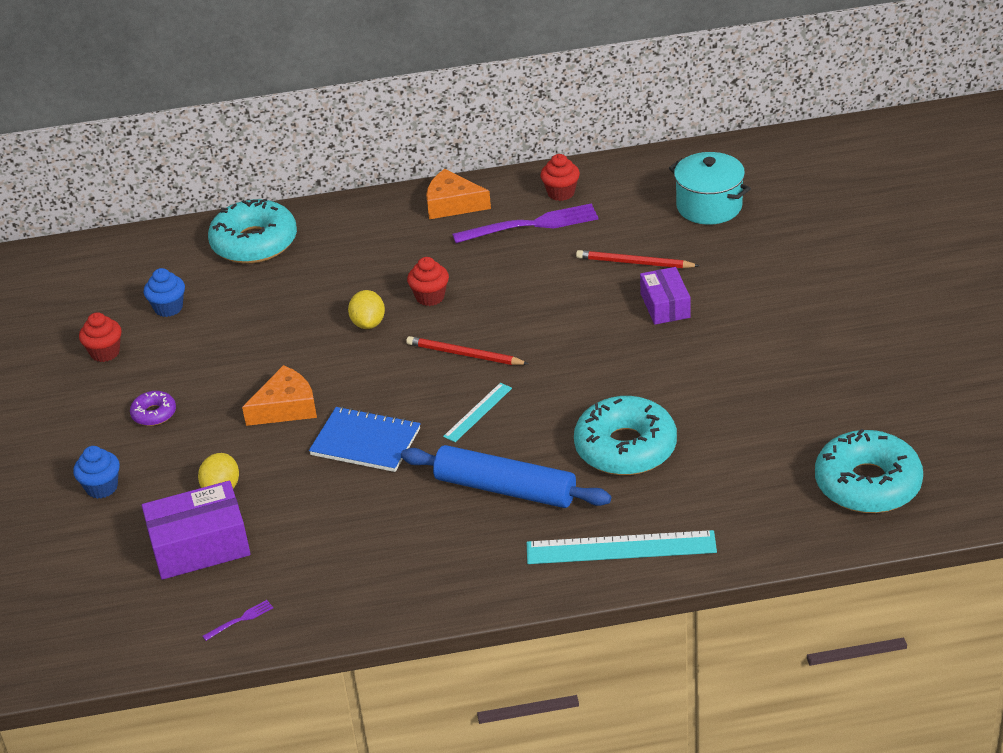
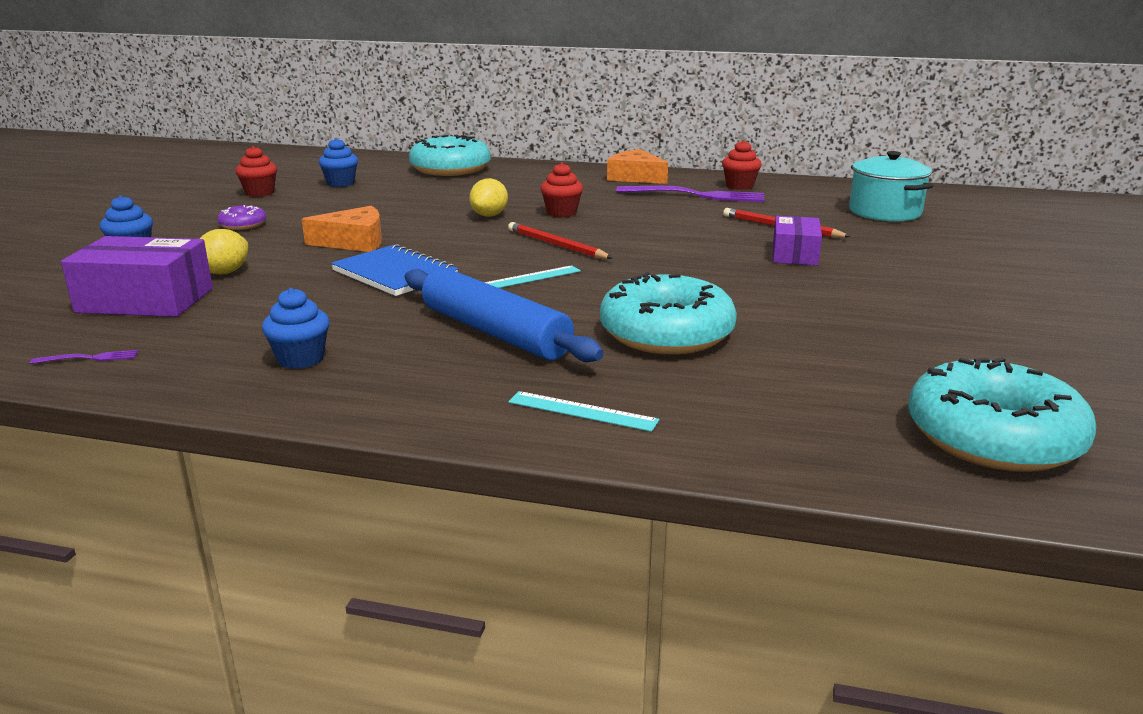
camera: 20 degrees right, 15 degrees down
(394, 566) = (300, 359): none -> blue cupcake
(621, 548) = (582, 411): turquoise ruler -> turquoise ruler, size x0.55

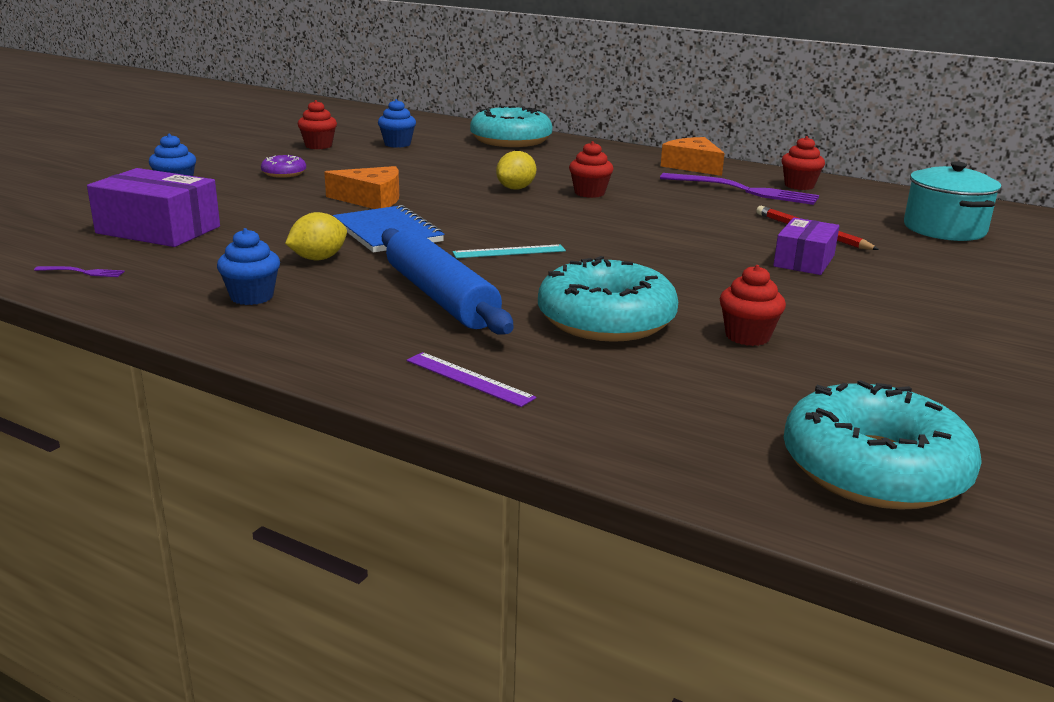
camera: 15 degrees right, 0 degrees up
(224, 273) = (239, 214): yellow lemon -> yellow lemon (318, 258)
(556, 245) = (560, 223): red pencil -> none
(582, 411) = (469, 379): turquoise ruler -> purple ruler
(800, 331) = (747, 336): none -> red cupcake

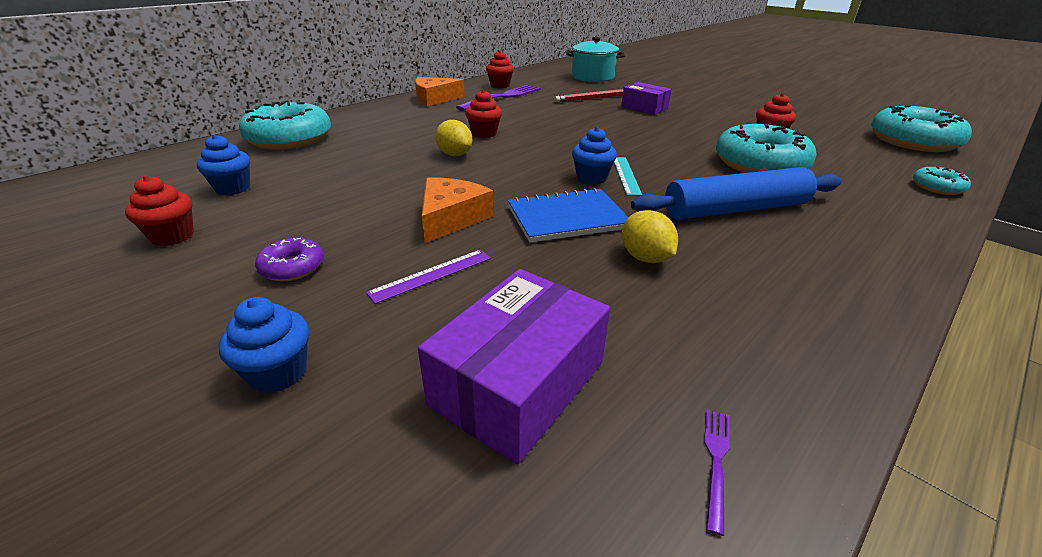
camera: 75 degrees left, 10 degrees up
(252, 297) = (766, 301): blue cupcake -> blue cupcake (591, 178)
(469, 379) = (887, 214): purple ruler -> purple ruler (432, 275)
(602, 438) = (937, 187): none -> turquoise donut

